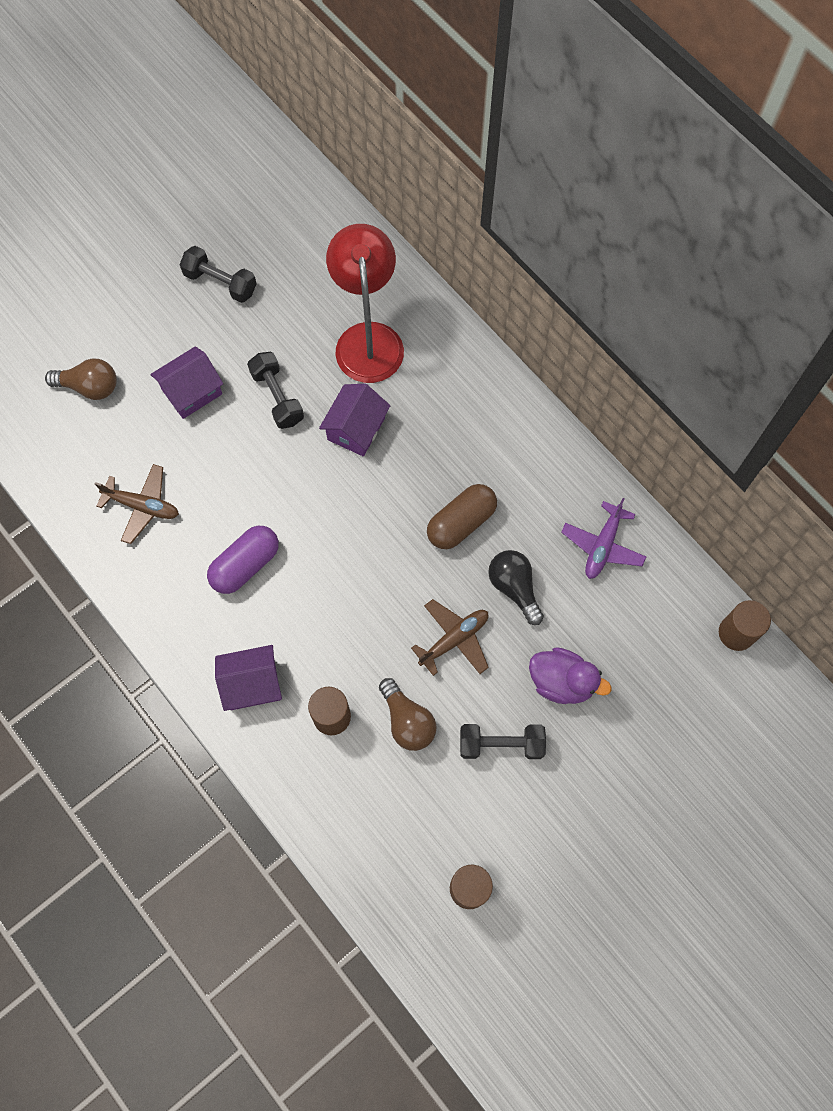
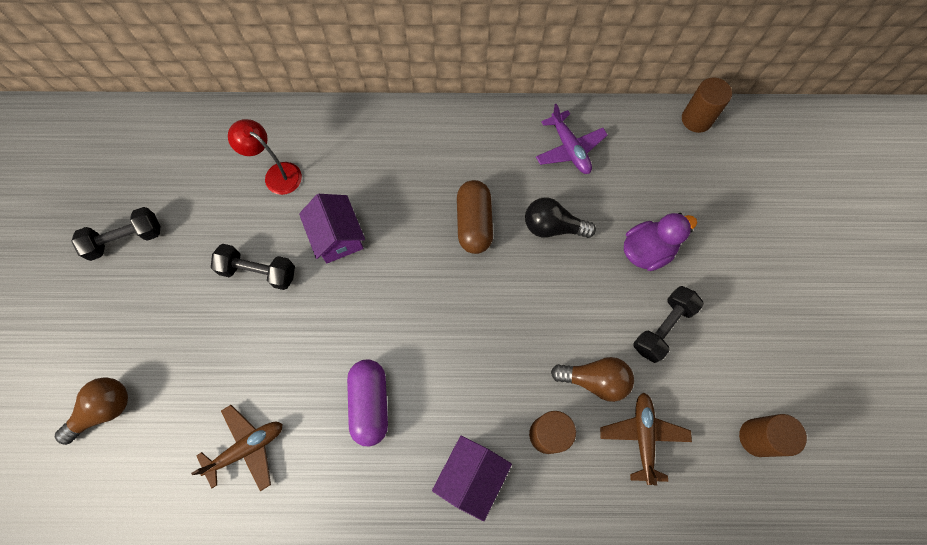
camera: 50 degrees left, 0 degrees up
(192, 391) = (191, 331): purple house -> none
(368, 339) = (277, 174): red lamp -> red lamp, size x0.56
(454, 639) = (558, 297): brown plane -> brown plane (643, 437)

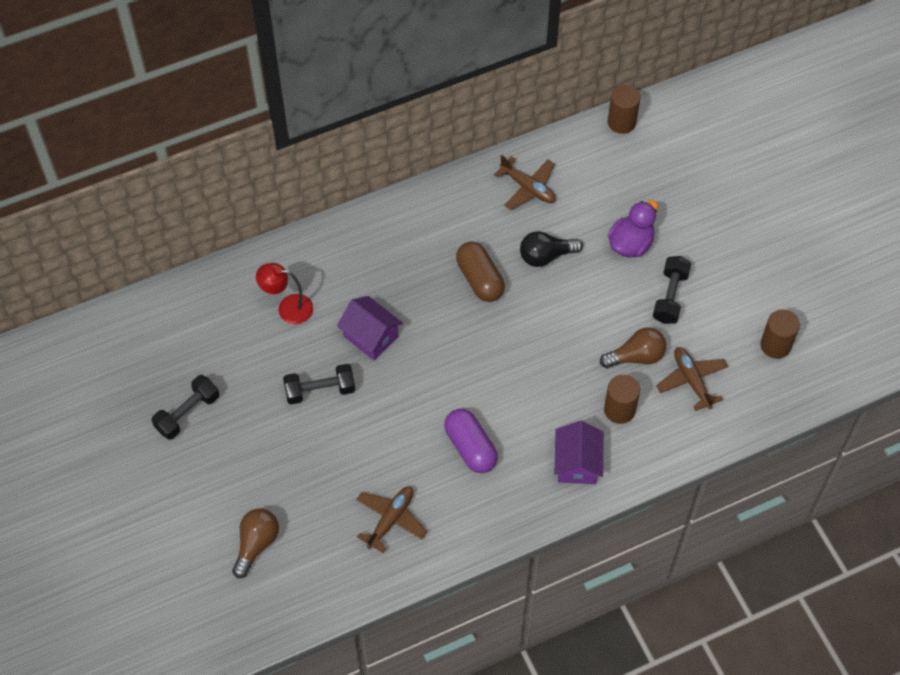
camera: 25 degrees left, 10 degrees down
(569, 148) = (528, 188): purple plane -> brown plane

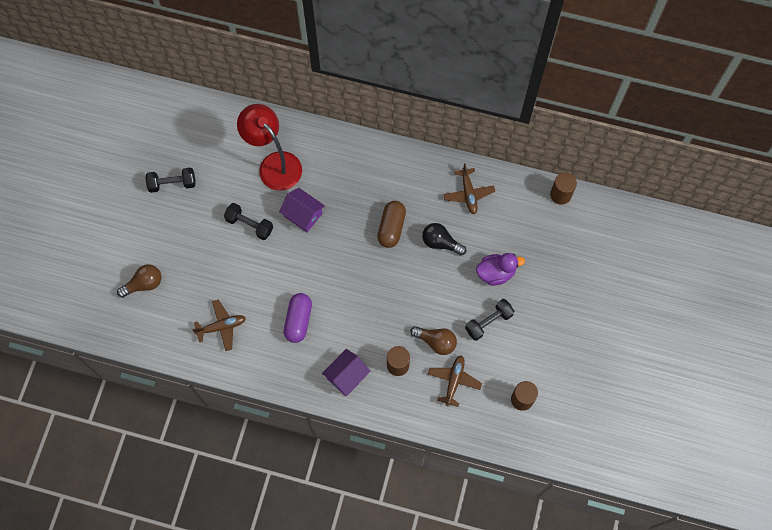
camera: 40 degrees right, 10 degrees up
(288, 308) = (274, 164): red lamp -> red lamp, size x1.77
(370, 336) = (303, 215): purple house -> purple house turned 45 degrees counterclockwise

